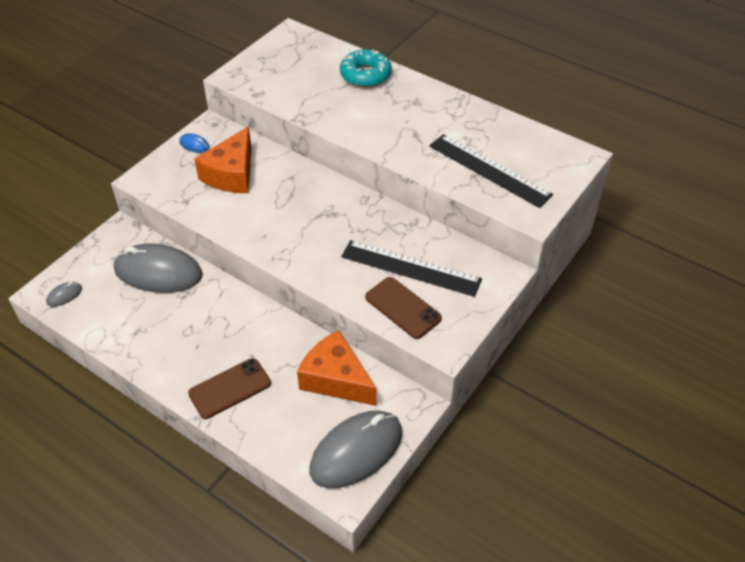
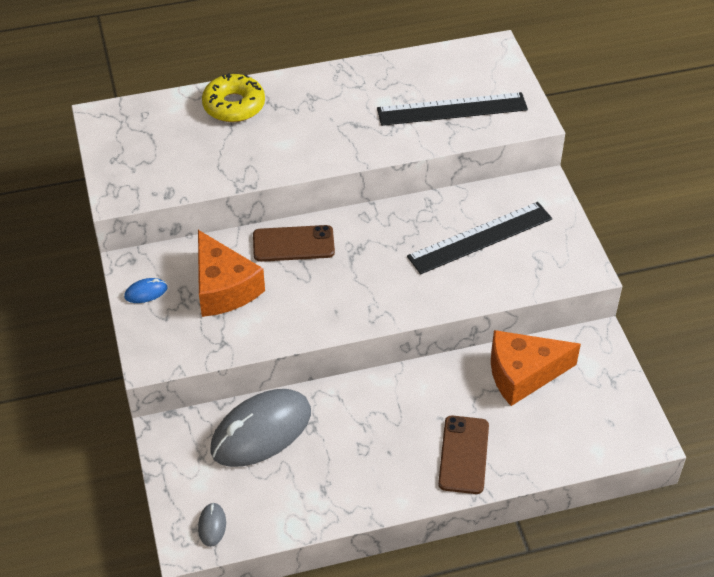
camera: 50 degrees left, 0 degrees up
(356, 451) = (611, 406): grey mouse -> none
(365, 75) = (234, 105): turquoise donut -> yellow donut
(403, 308) = (520, 270): brown phone -> brown phone (293, 244)

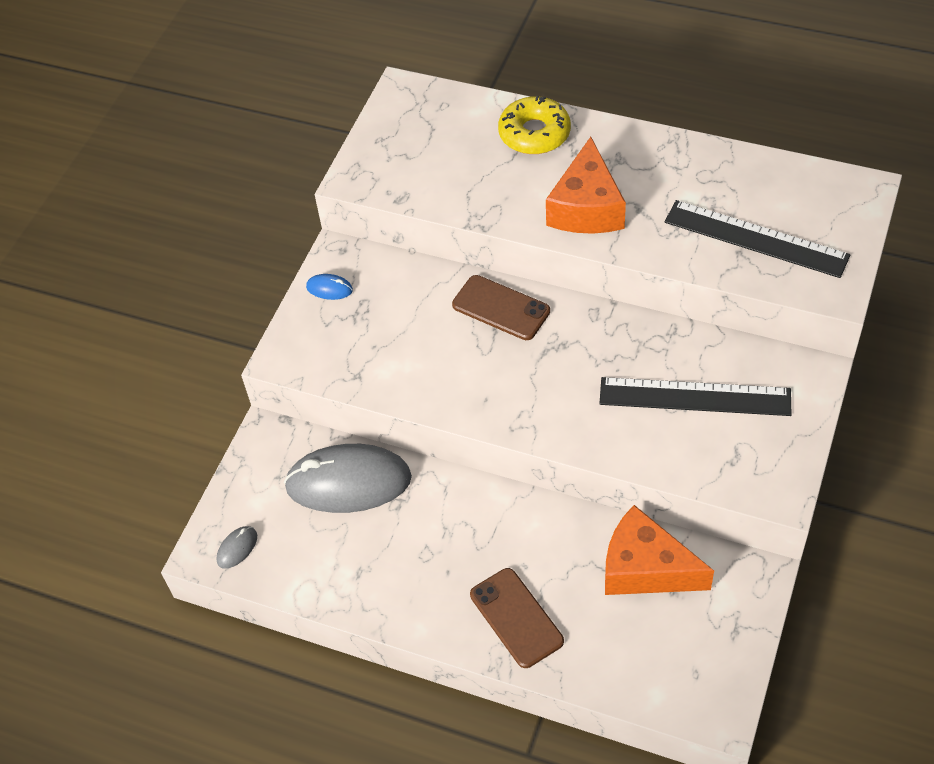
camera: 40 degrees right, 5 degrees up
(223, 288) = (401, 320): orange cheese -> orange cheese (586, 207)
(464, 455) = (516, 618): brown phone -> brown phone turned 75 degrees counterclockwise

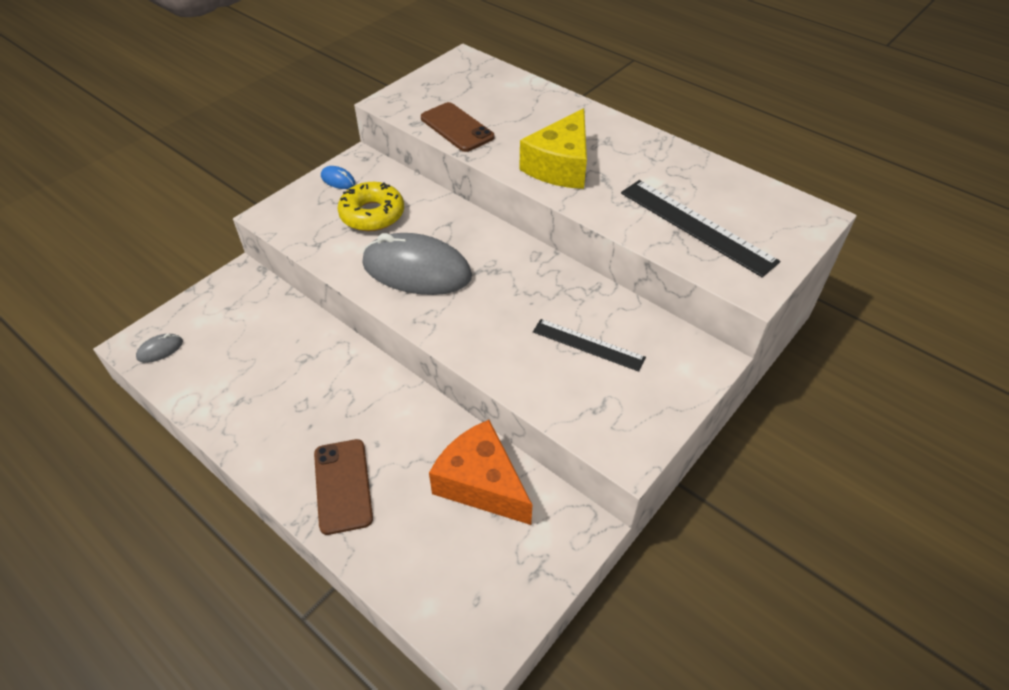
camera: 15 degrees right, 5 degrees down
(348, 482) = (277, 329): grey mouse -> grey mouse (417, 270)
(501, 308) = (461, 230): brown phone -> brown phone (457, 128)
(534, 133) = (547, 108): yellow donut -> yellow donut (372, 214)
(586, 207) = (560, 166): orange cheese -> yellow cheese
(694, 396) = (588, 344): black ruler -> black ruler, size x0.63

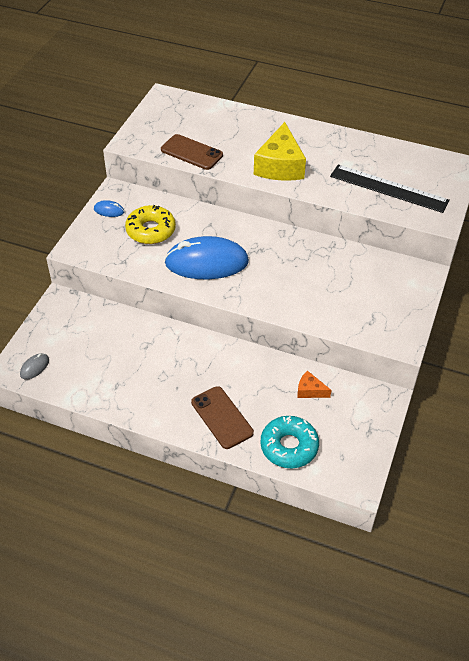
camera: 20 degrees left, 0 degrees up
(409, 559) = (289, 446): none -> turquoise donut
(417, 270) = (206, 263): grey mouse -> blue mouse
(481, 483) = (310, 390): orange cheese -> orange cheese, size x0.47
(588, 344) = (346, 283): black ruler -> none

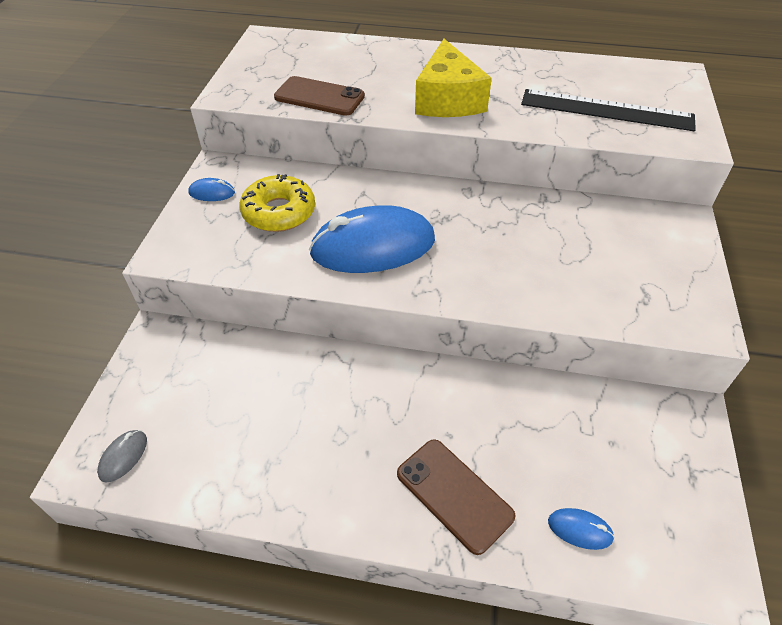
camera: 10 degrees left, 0 degrees up
(289, 446) = (580, 529): turquoise donut -> blue mouse
(310, 390) = (576, 421): orange cheese -> none

